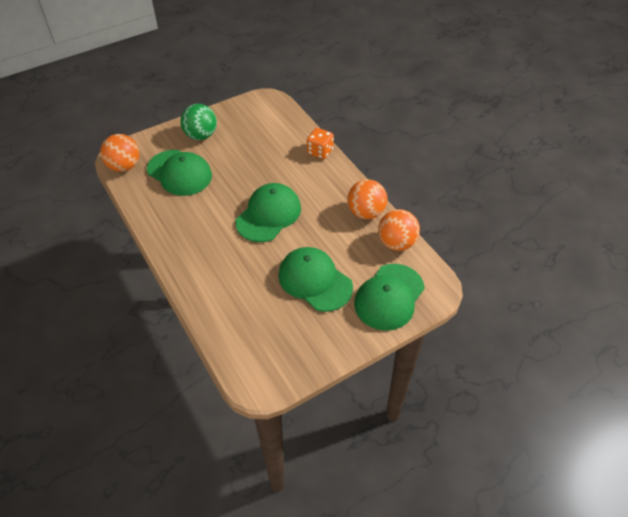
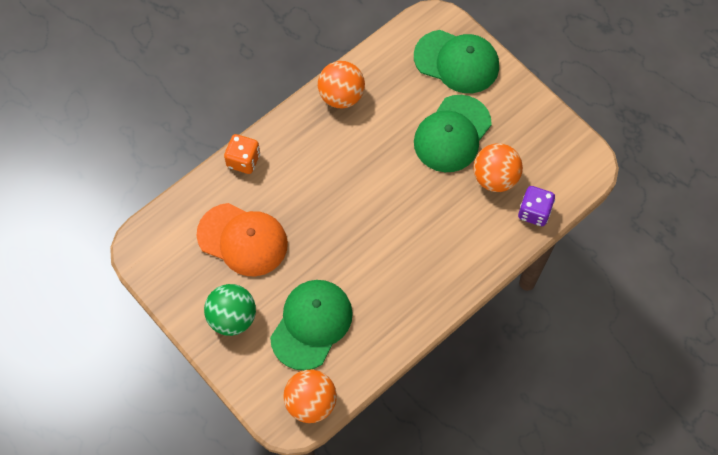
camera: 100 degrees left, 15 degrees up
(222, 327) = (534, 212): none -> purple dice
(256, 145) = (243, 240): none -> orange cap
(268, 215) = (365, 199): green cap -> none
(396, 243) = (381, 61): orange ball -> orange ball (495, 178)

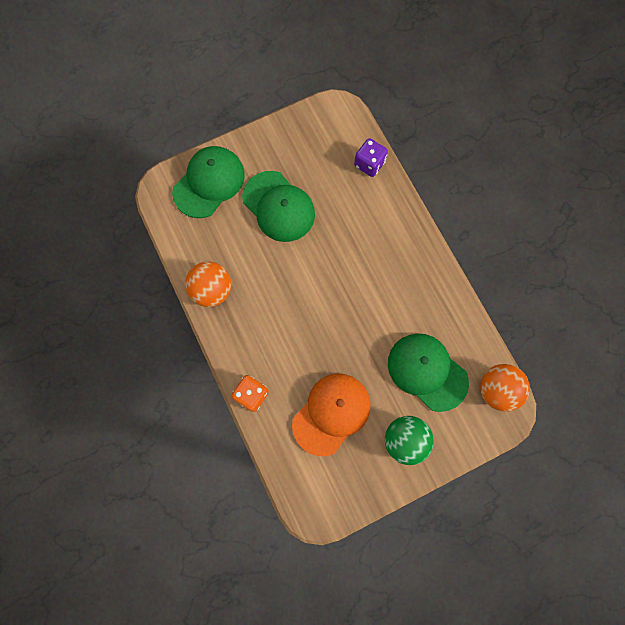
camera: 75 degrees left, 10 degrees up
(495, 178) = (330, 185): orange ball -> none

